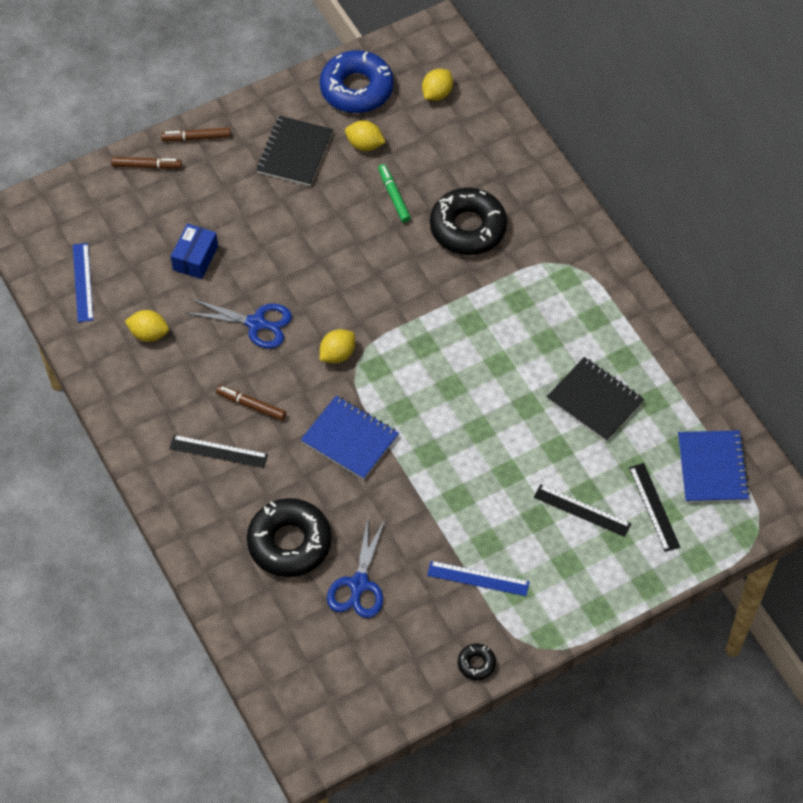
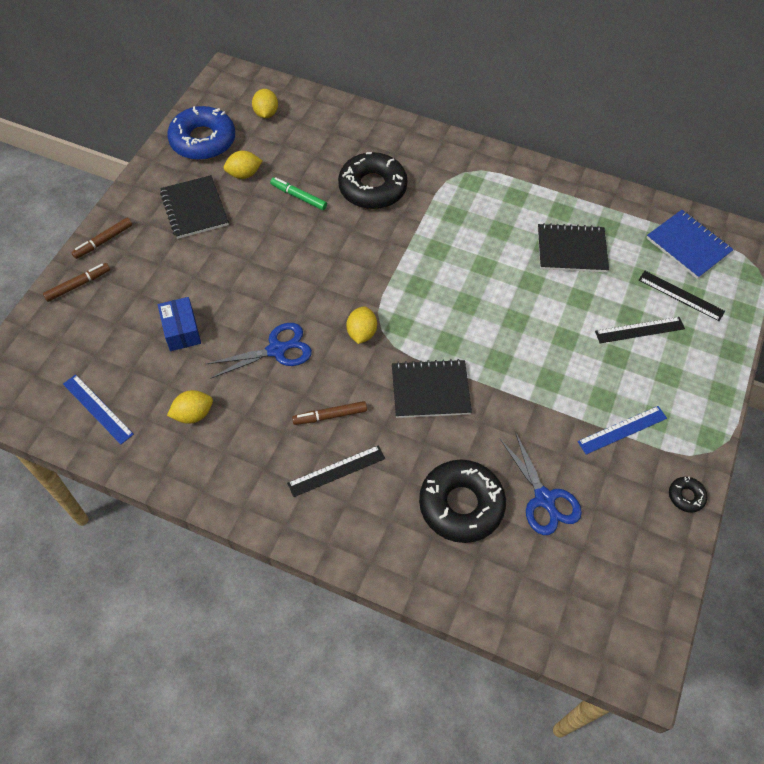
camera: 40 degrees left, 0 degrees up
(350, 439) = (430, 390): blue notebook -> black notebook

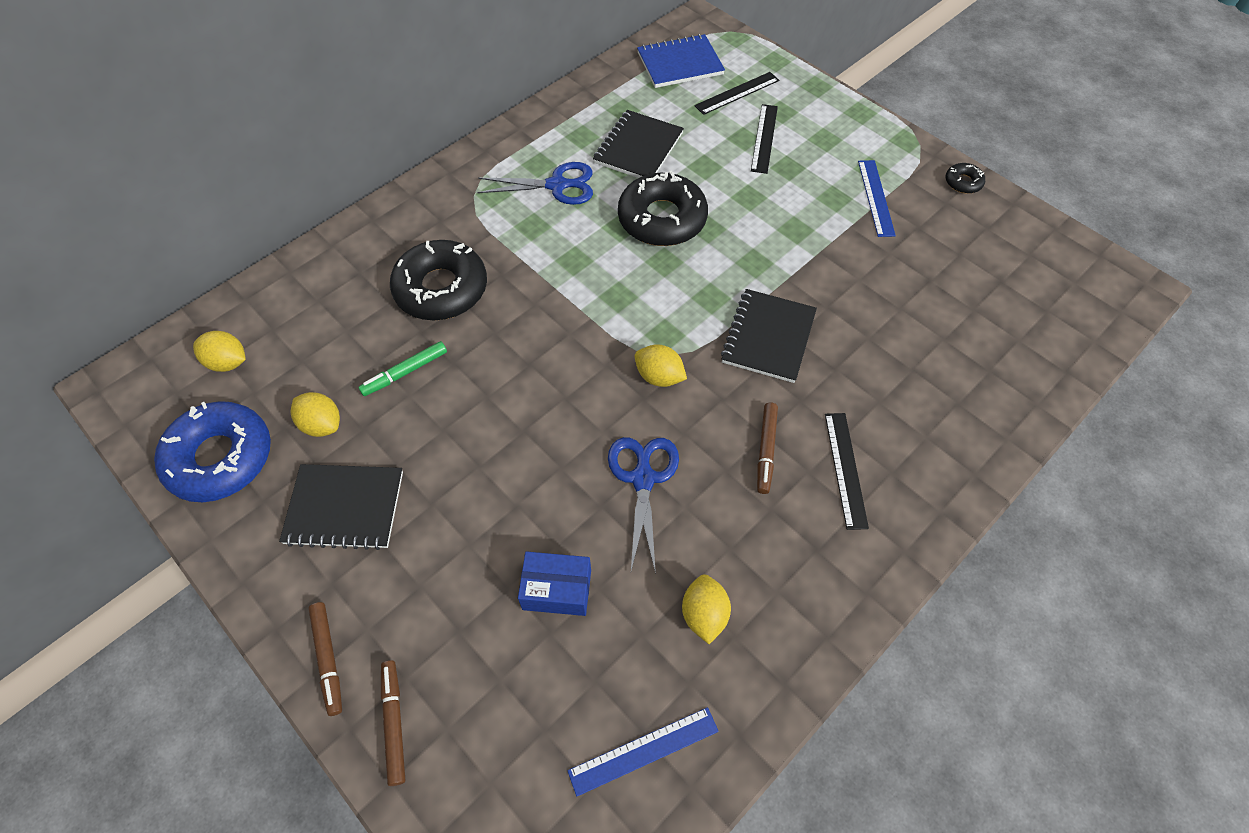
camera: 65 degrees left, 0 degrees up
(244, 174) = (322, 424): yellow lemon -> yellow lemon turned 60 degrees counterclockwise
(461, 505) = (924, 362): black donut -> black donut (662, 219)
(544, 499) = (937, 289): blue scissors -> blue scissors (557, 185)

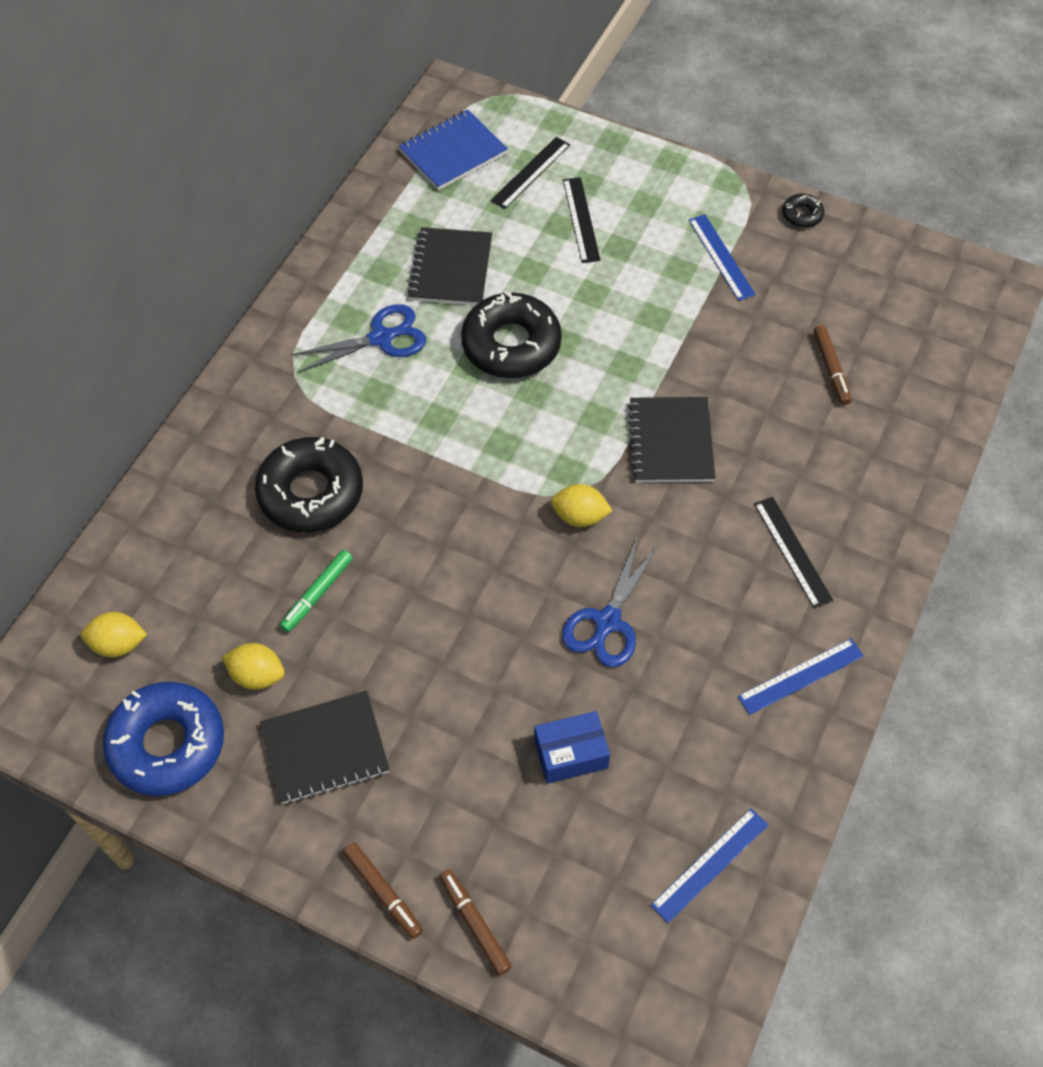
camera: 20 degrees left, 0 degrees up
(643, 478) = (607, 622): blue scissors -> blue scissors turned 135 degrees counterclockwise
(704, 614) = (715, 729): yellow lemon -> none
(766, 450) = (712, 557): brown marker -> brown marker (831, 368)
(809, 591) = (800, 676): none -> blue ruler

